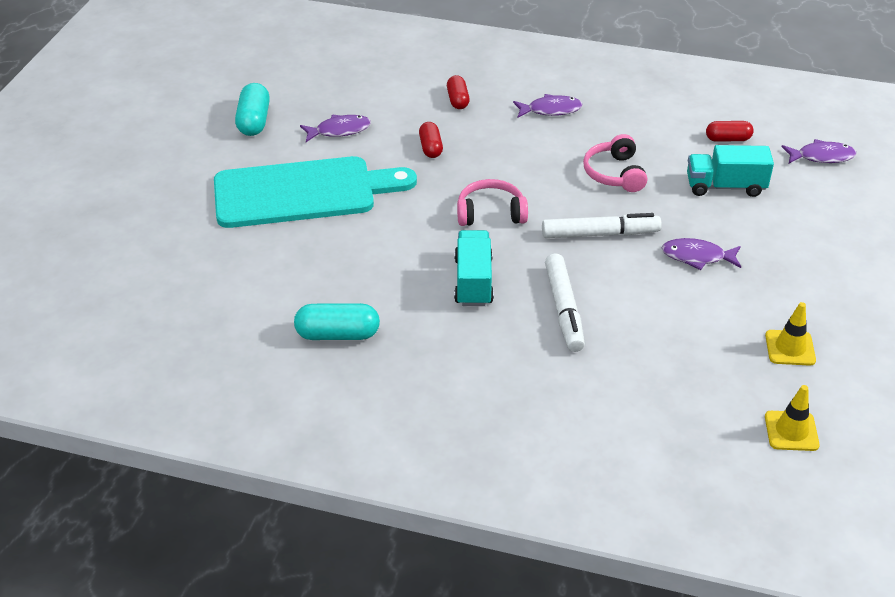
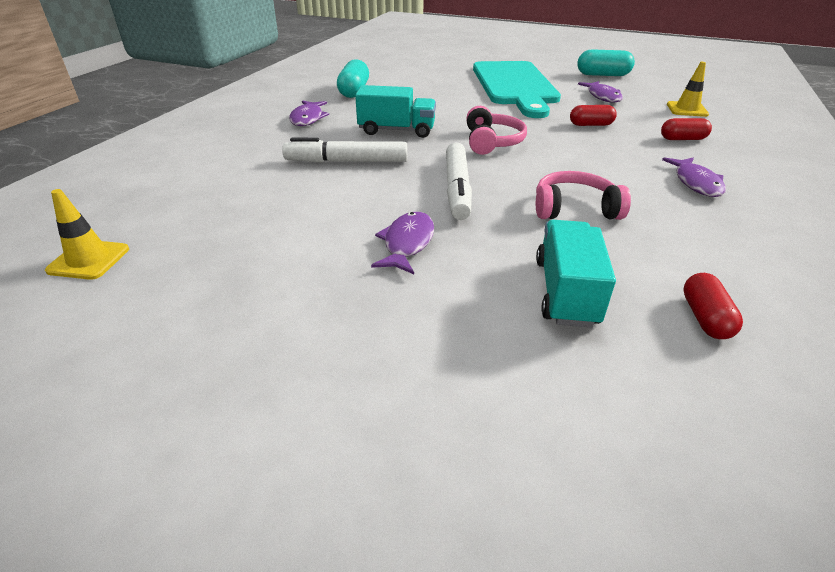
camera: 95 degrees right, 5 degrees down
(790, 348) = (211, 286): yellow traffic cone -> yellow traffic cone (687, 109)
(821, 157) = (704, 444): purple fish -> purple fish (308, 118)

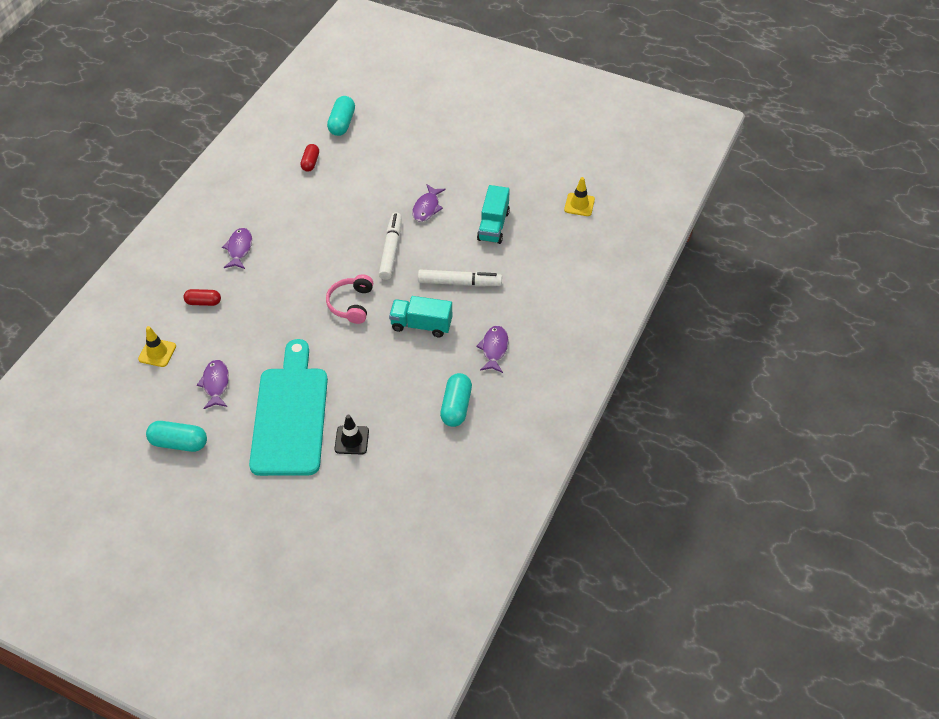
camera: 175 degrees left, 15 degrees up
(450, 78) = (351, 440): none -> black traffic cone
(565, 292) = (361, 177): turquoise truck -> turquoise truck (493, 225)
(574, 209) = (329, 229): pink headphones -> none
(590, 125) = (261, 328): red capsule -> none
(716, 444) = (342, 123): none -> turquoise capsule

